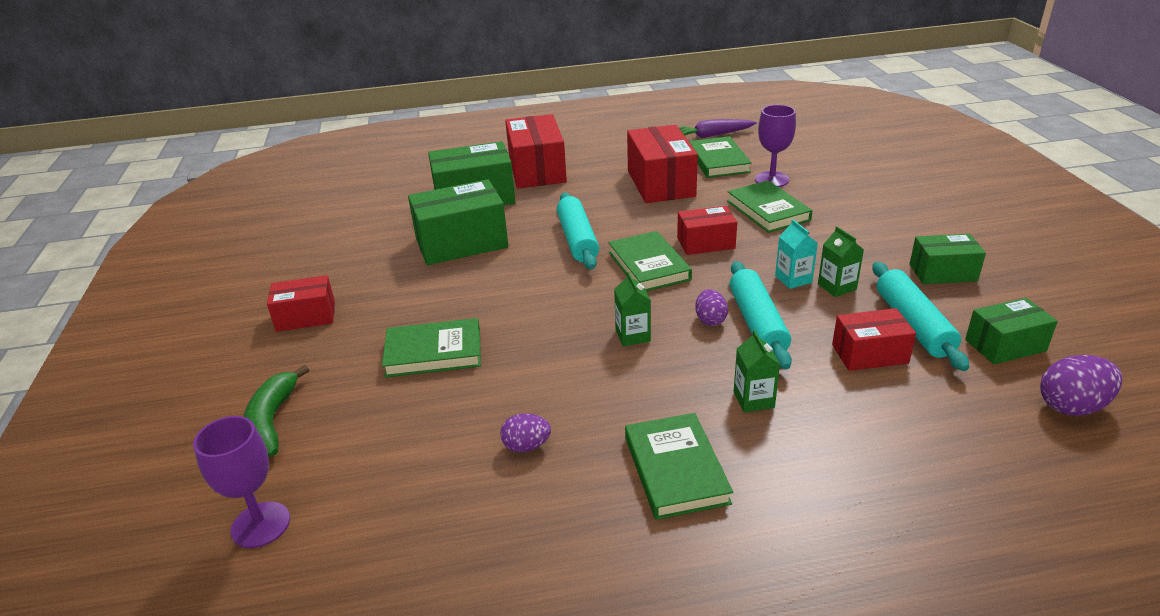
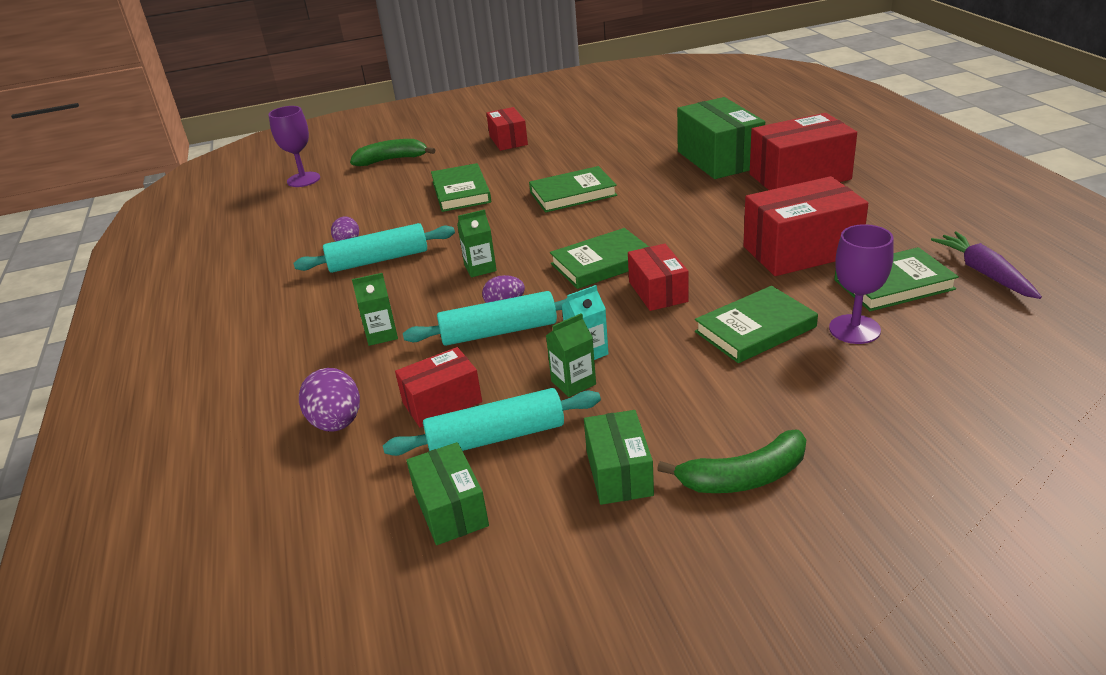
camera: 85 degrees right, 0 degrees up
(461, 243) = (628, 170): green box -> none
(577, 239) = (648, 220): turquoise rolling pin -> turquoise rolling pin (378, 260)
(675, 469) = (307, 304): green book -> green book (573, 194)
(869, 354) = (442, 402): red box -> red box turned 75 degrees clockwise
(935, 230) = (743, 477): none -> green banana
(1072, 406) = (331, 547): purple egg -> purple egg (337, 423)

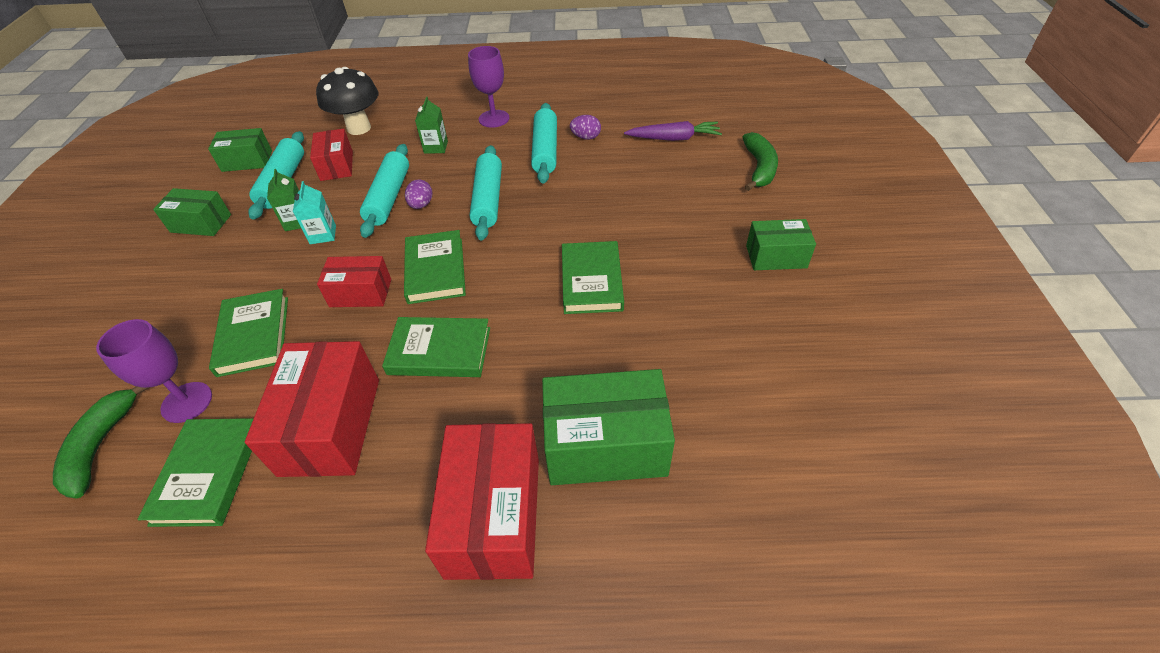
camera: 105 degrees right, 15 degrees up
(303, 179) = (737, 117): purple goblet -> purple goblet (494, 119)
(337, 423) = (359, 128): purple egg -> black mushroom
(461, 192) = (648, 205): green book -> green book (439, 351)
(480, 268) = (488, 199): green carton -> turquoise rolling pin
(508, 140) = (776, 256): red box -> green box
(743, 477) = (137, 273): green banana -> green banana (101, 445)
(984, 273) = (140, 579): purple carrot -> purple carrot (674, 138)

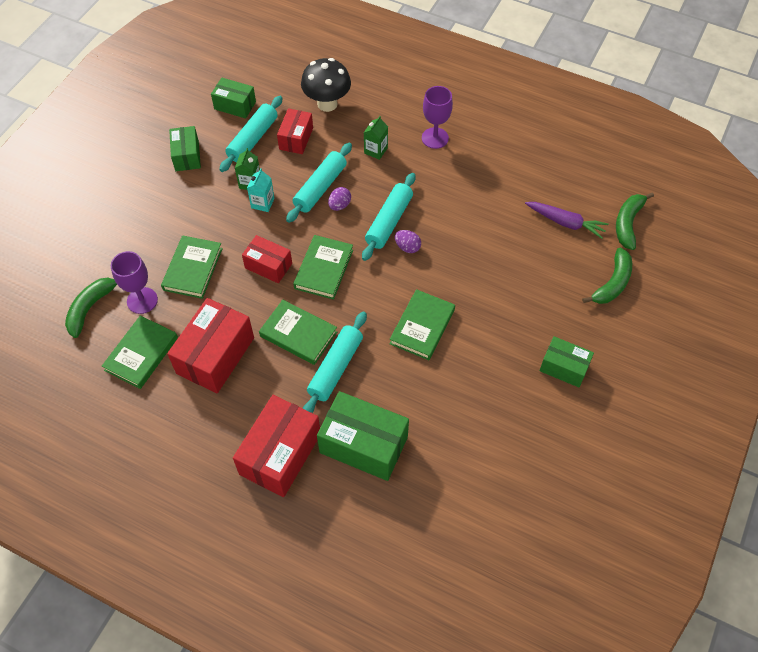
camera: 25 degrees right, 10 degrees up
(201, 223) = (187, 156): green box -> green box turned 45 degrees clockwise
(545, 150) = (456, 191): turquoise rolling pin -> turquoise rolling pin (335, 368)
(586, 137) = (496, 190): purple egg -> purple egg (407, 247)
(732, 119) = (628, 223): none -> green banana

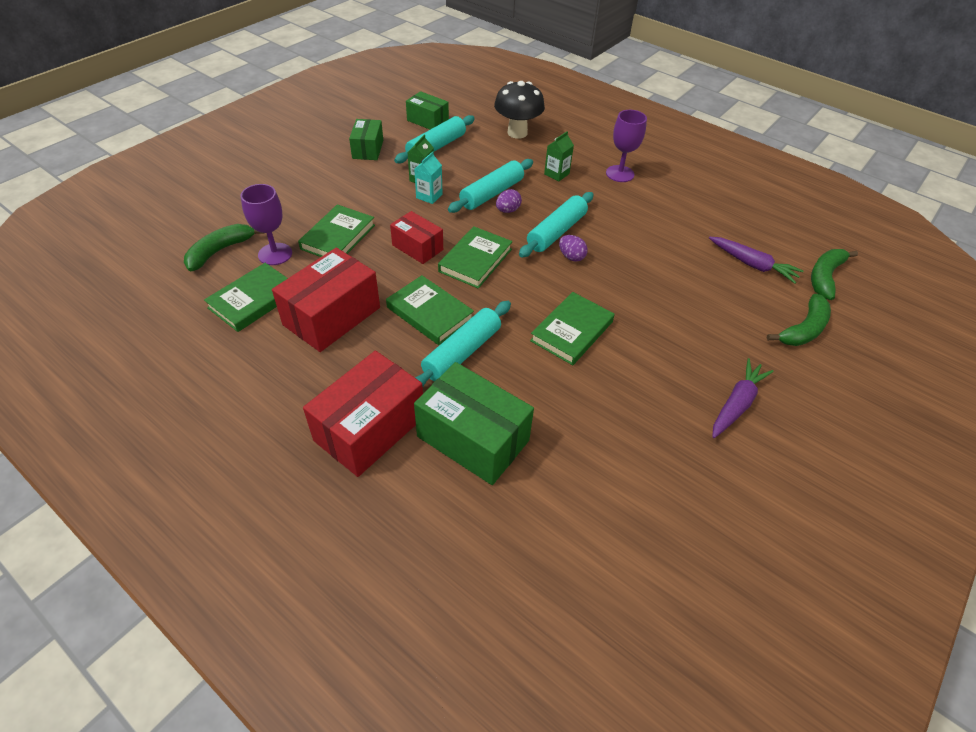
camera: 10 degrees right, 10 degrees down
(296, 138) = (479, 153): red box -> none
(564, 367) = (736, 403): green box -> purple carrot

